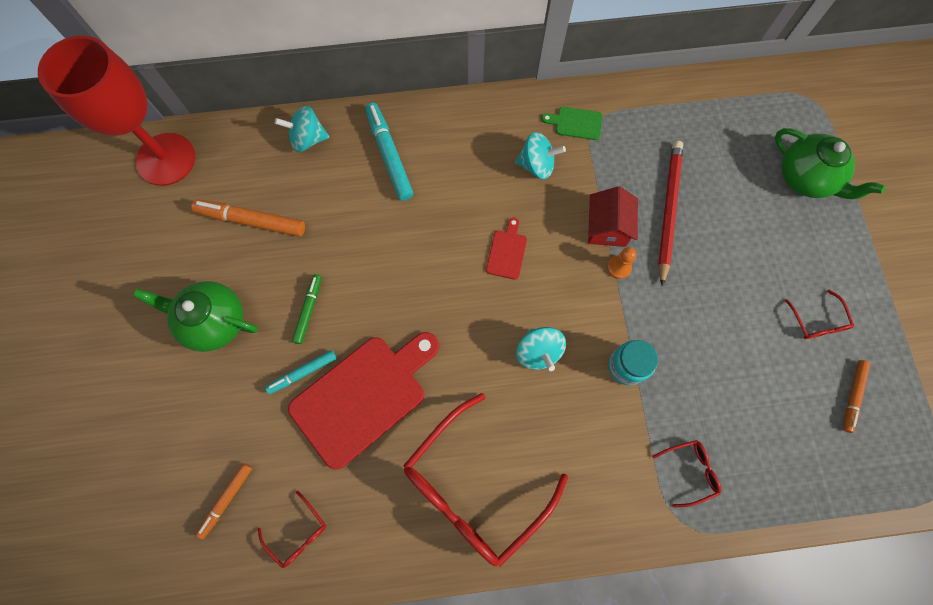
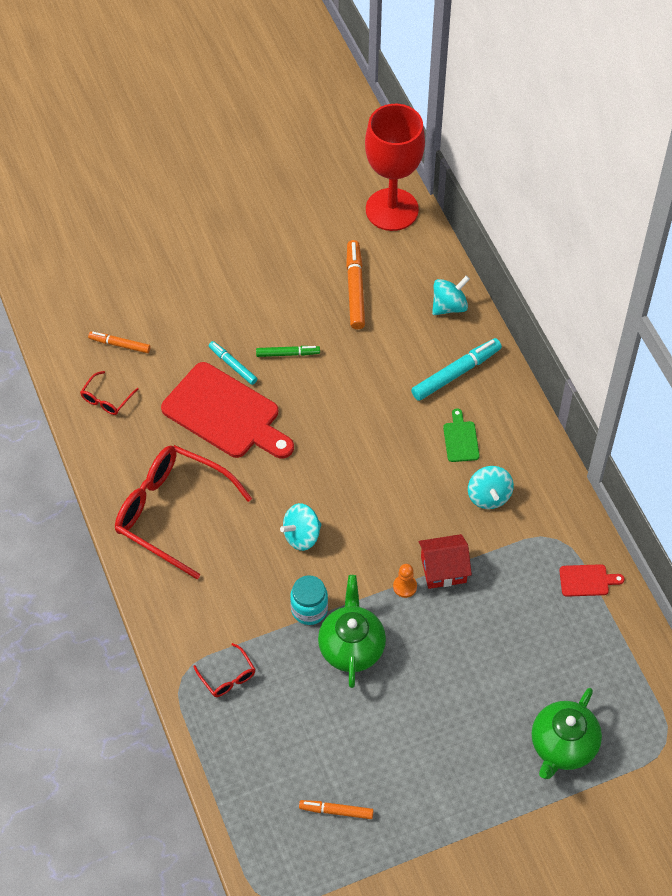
camera: 75 degrees right, 15 degrees down
(214, 321) = (258, 291): green teapot -> green teapot (351, 647)
(308, 139) = (449, 306): turquoise spinning top -> turquoise spinning top turned 75 degrees clockwise
(507, 252) = (390, 490): red cutting board -> red cutting board (587, 580)
(576, 123) = (548, 521): green cutting board -> green cutting board (460, 439)
(668, 210) = (480, 620): red pencil -> none
(817, 321) = (404, 772): red glasses -> none

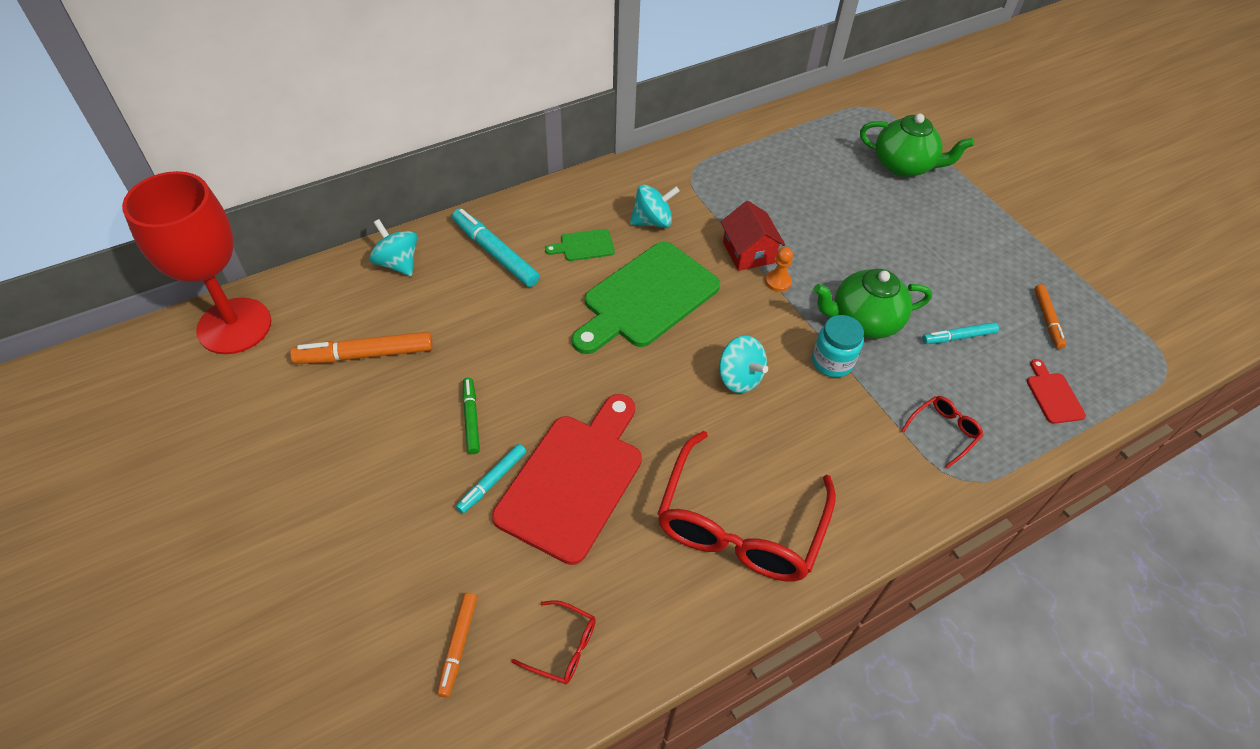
camera: 100 degrees left, 5 degrees down
(324, 722) = (958, 337): none -> turquoise marker
(394, 480) = (647, 298): none -> green cutting board
(587, 580) = (731, 152): red cutting board -> red cutting board (1053, 395)

